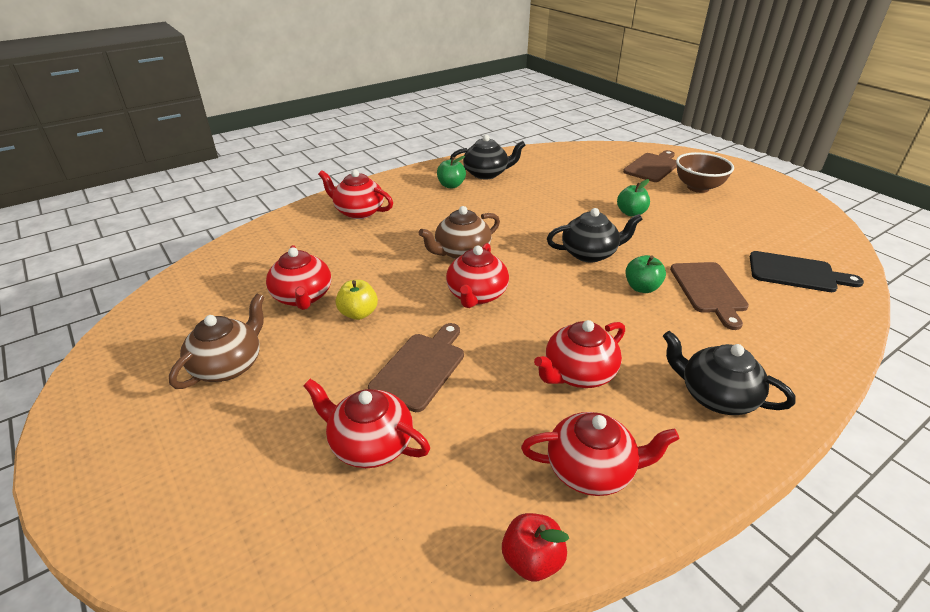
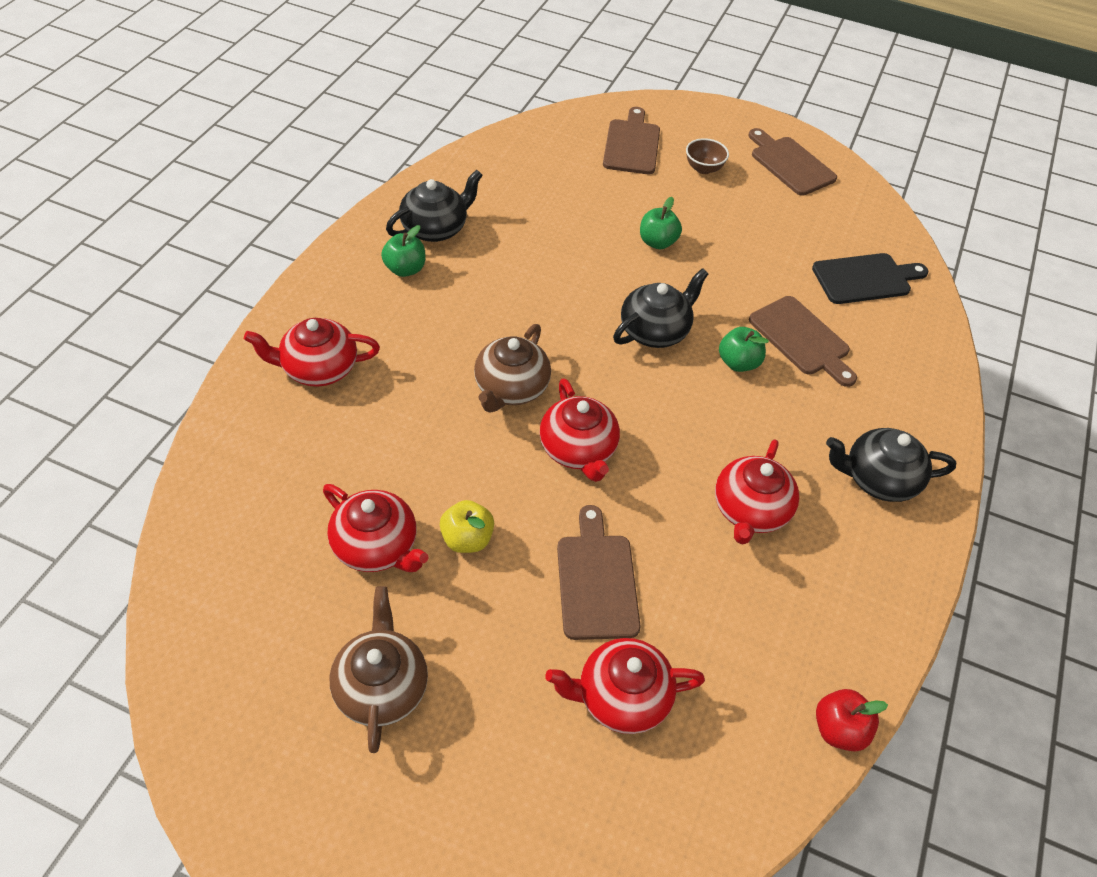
camera: 35 degrees left, 15 degrees up
(591, 470) = (828, 615): red teapot -> none
(698, 188) = (703, 168): brown bowl -> brown bowl, size x0.61
(773, 200) = (790, 164): none -> brown cutting board

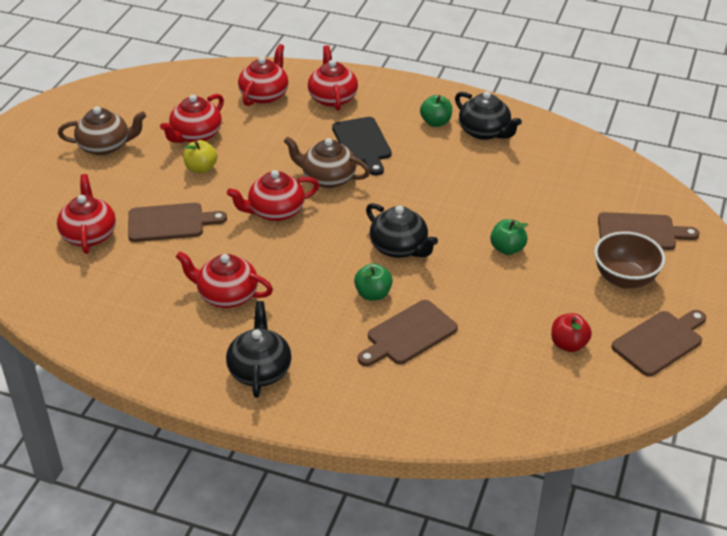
camera: 90 degrees right, 10 degrees down
(286, 450) = (264, 95): none -> red teapot
(703, 168) = (624, 279): brown bowl -> brown bowl, size x1.65
(838, 729) = (56, 330): red apple -> red apple (568, 344)
(865, 279) = (499, 385): black cutting board -> black cutting board (362, 143)

